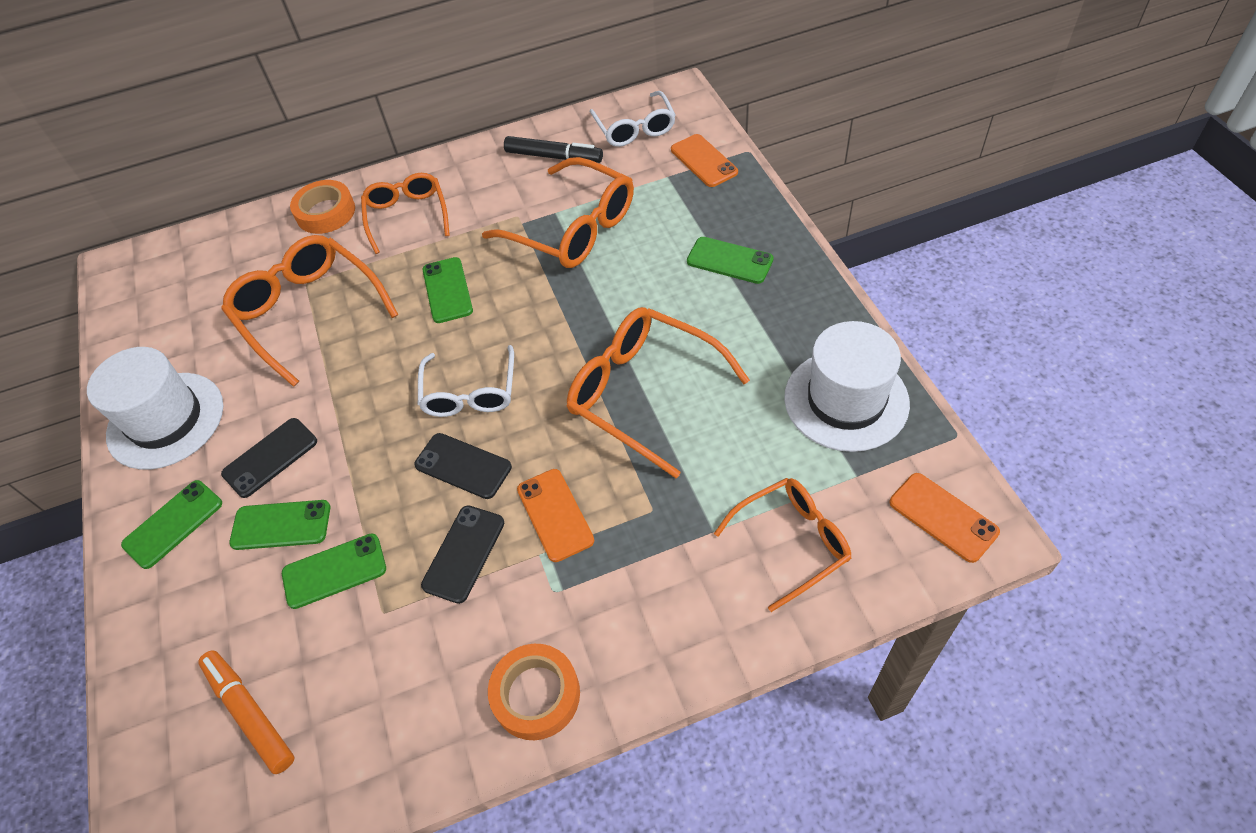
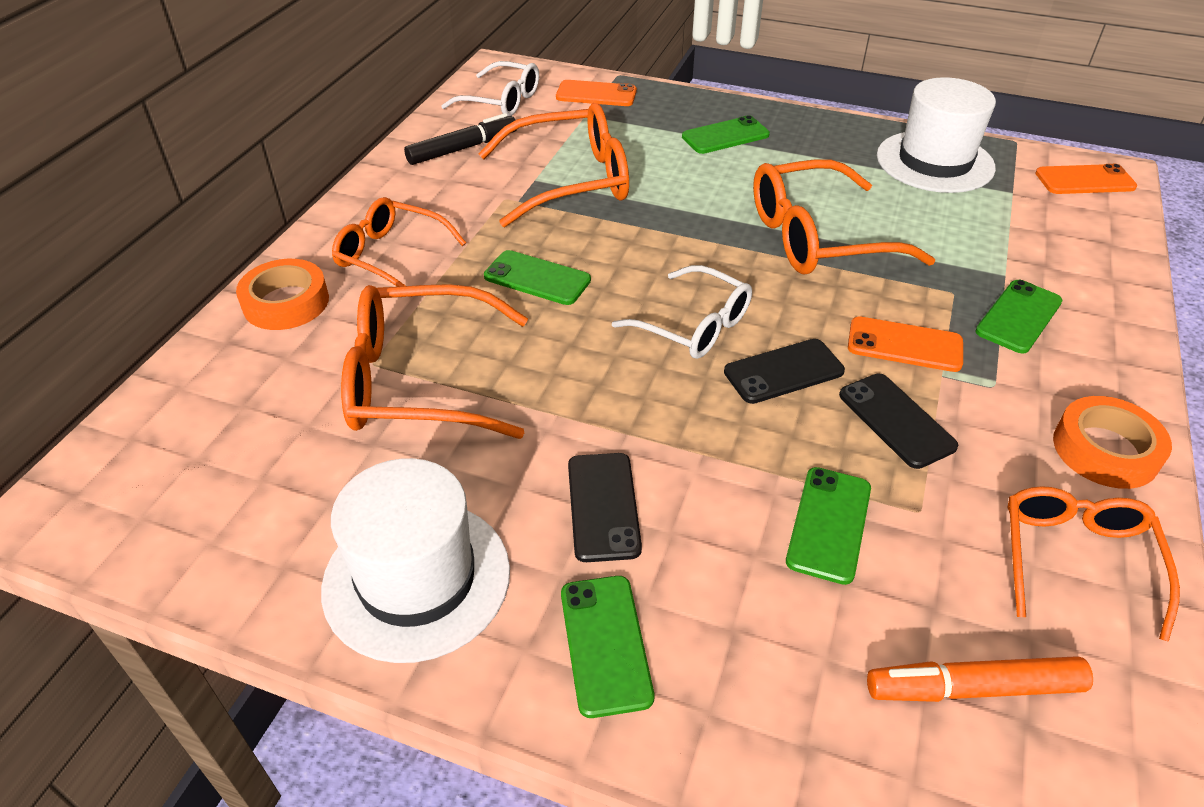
camera: 55 degrees left, 10 degrees down
(281, 525) = (717, 541): green phone -> green phone (1018, 317)
(792, 542) = (1051, 247): orange glasses -> orange glasses (1075, 559)

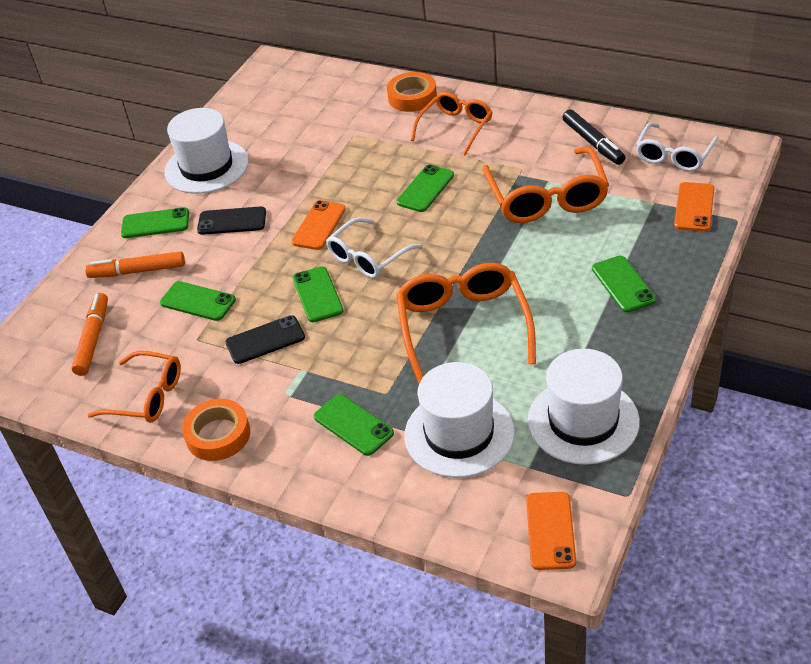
camera: 100 degrees right, 0 degrees up
(419, 380) = (337, 152): orange glasses -> none
(760, 647) = (137, 271): none -> orange marker
(783, 372) = (317, 294): black phone -> green phone
(904, 345) = (333, 356): orange phone -> orange phone (319, 225)
(991, 236) = (459, 434): none -> white hat

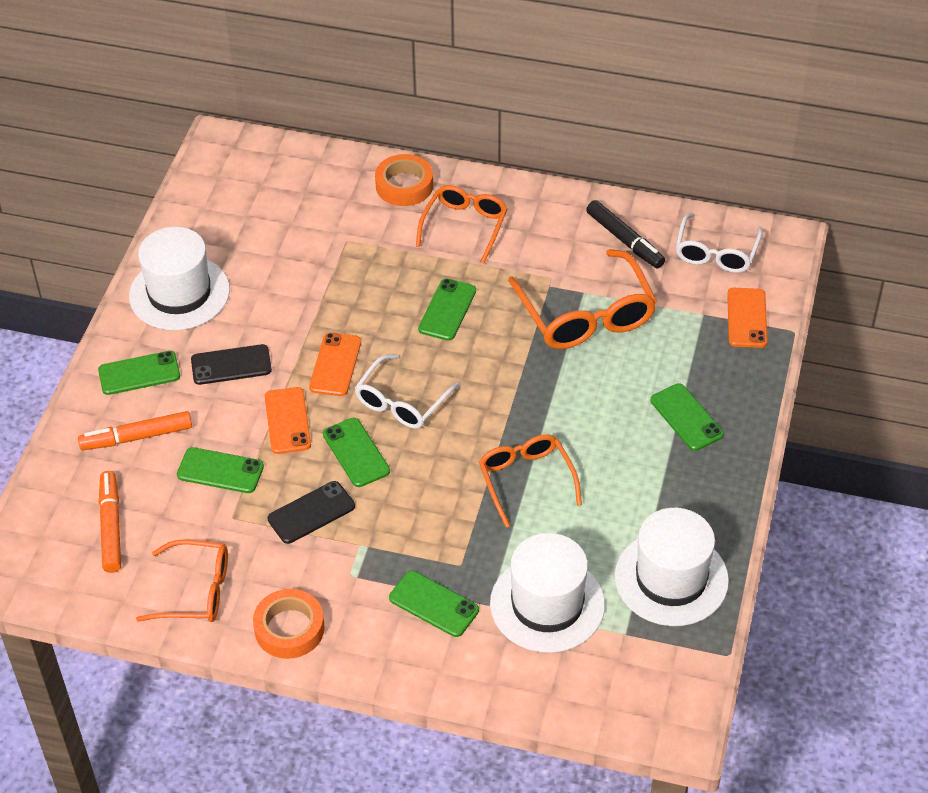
camera: 15 degrees left, 5 degrees up
(463, 326) = (526, 480): orange glasses -> orange glasses, size x0.65
(550, 531) = (659, 699): orange phone -> orange phone (287, 421)

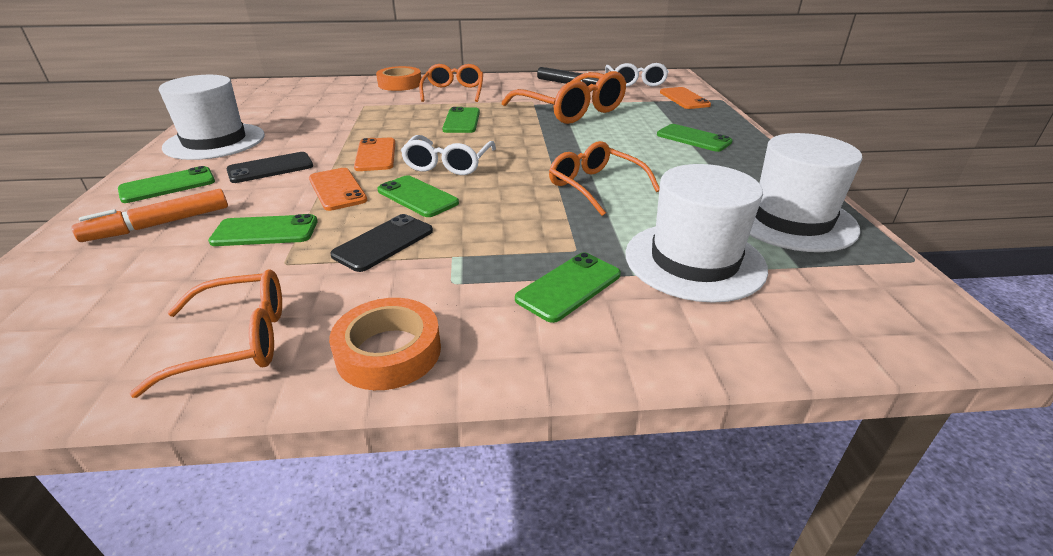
camera: 20 degrees left, 15 degrees down
(111, 527) = (108, 301): orange marker -> none
(433, 604) = (569, 287): green phone -> green phone turned 60 degrees counterclockwise

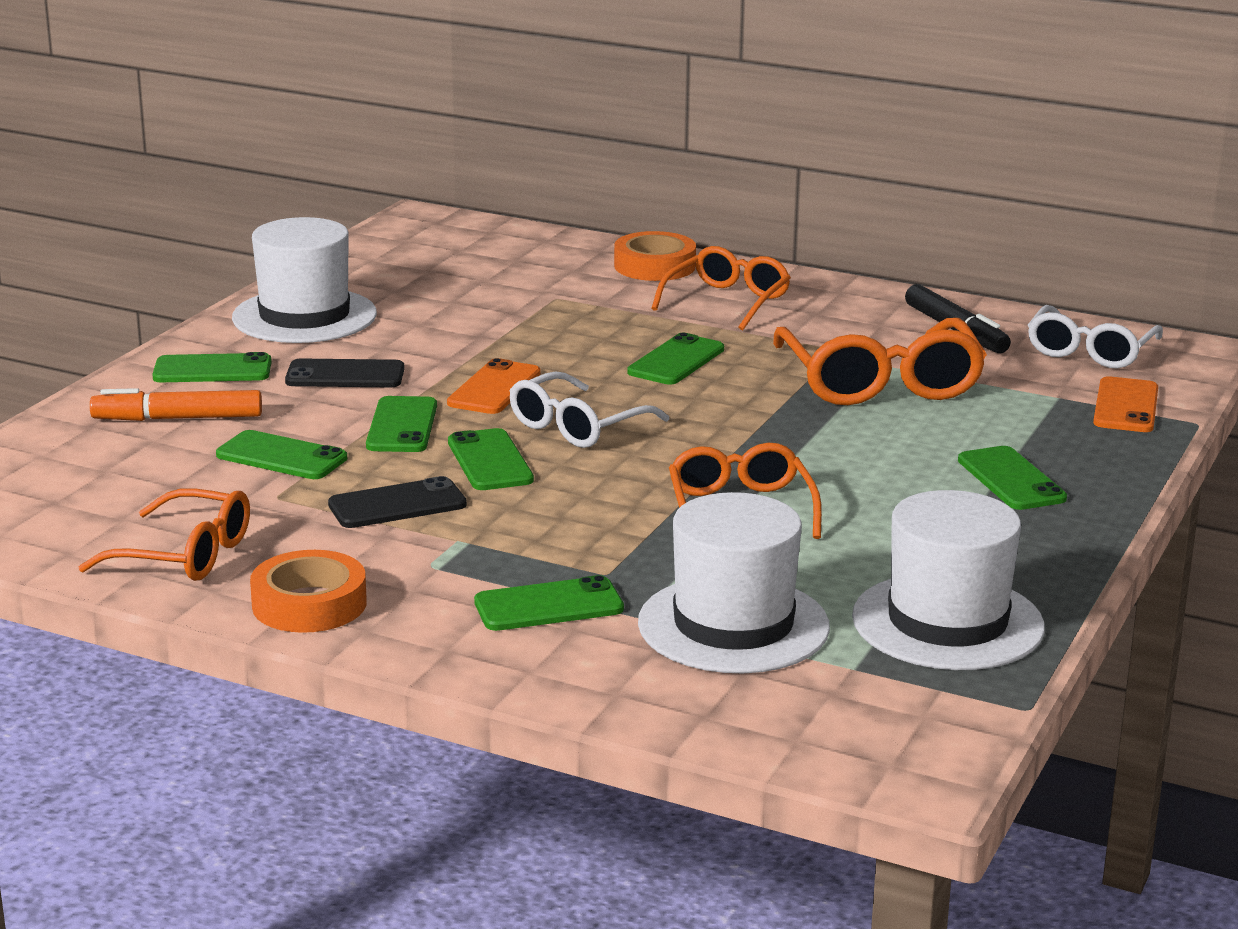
camera: 30 degrees right, 10 degrees down
(337, 189) = (402, 426): orange phone -> green phone

